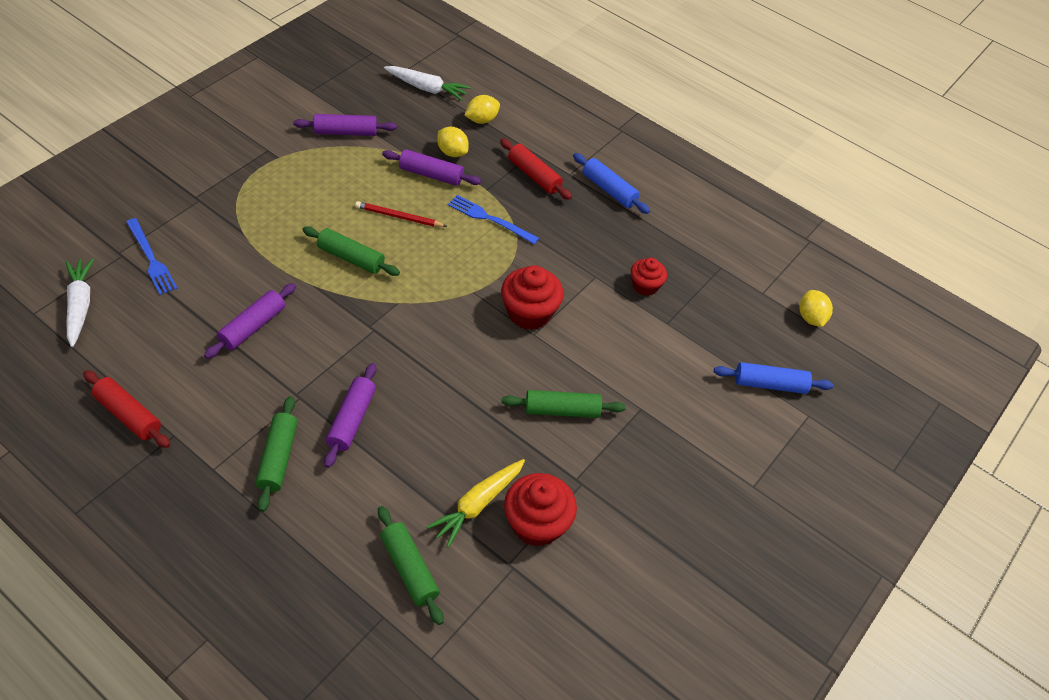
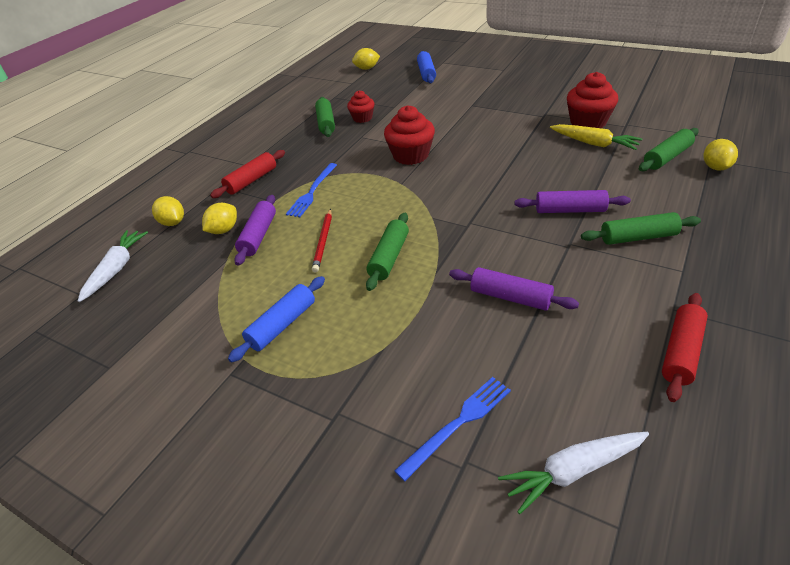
camera: 90 degrees left, 10 degrees down
(346, 132) = (194, 312): purple rolling pin -> none
(362, 610) = (715, 167): none -> yellow lemon
(562, 410) = (492, 129): green rolling pin -> green rolling pin (326, 123)
(609, 190) = (264, 145): blue rolling pin -> blue rolling pin (282, 325)

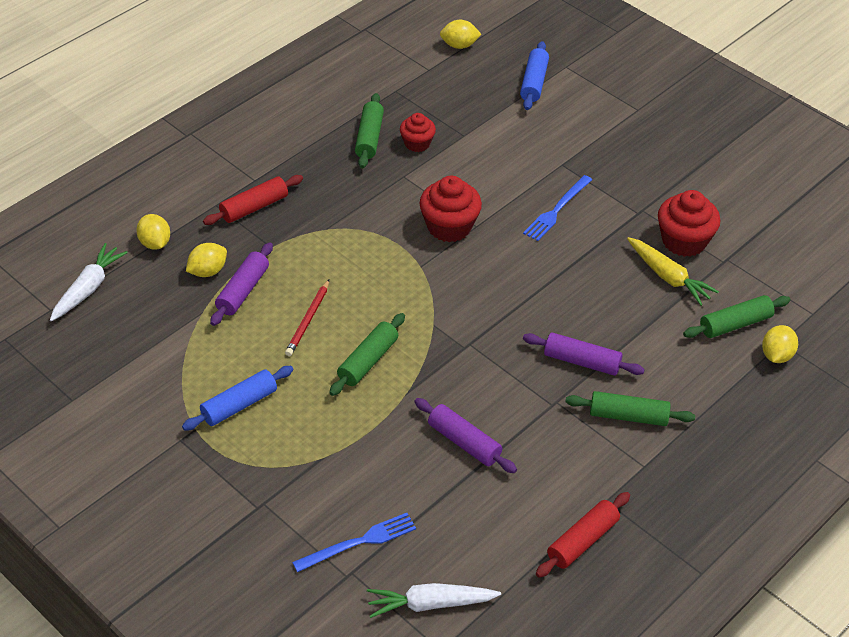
camera: 10 degrees right, 5 degrees up
(312, 191) = (318, 247): blue fork -> blue fork (557, 210)

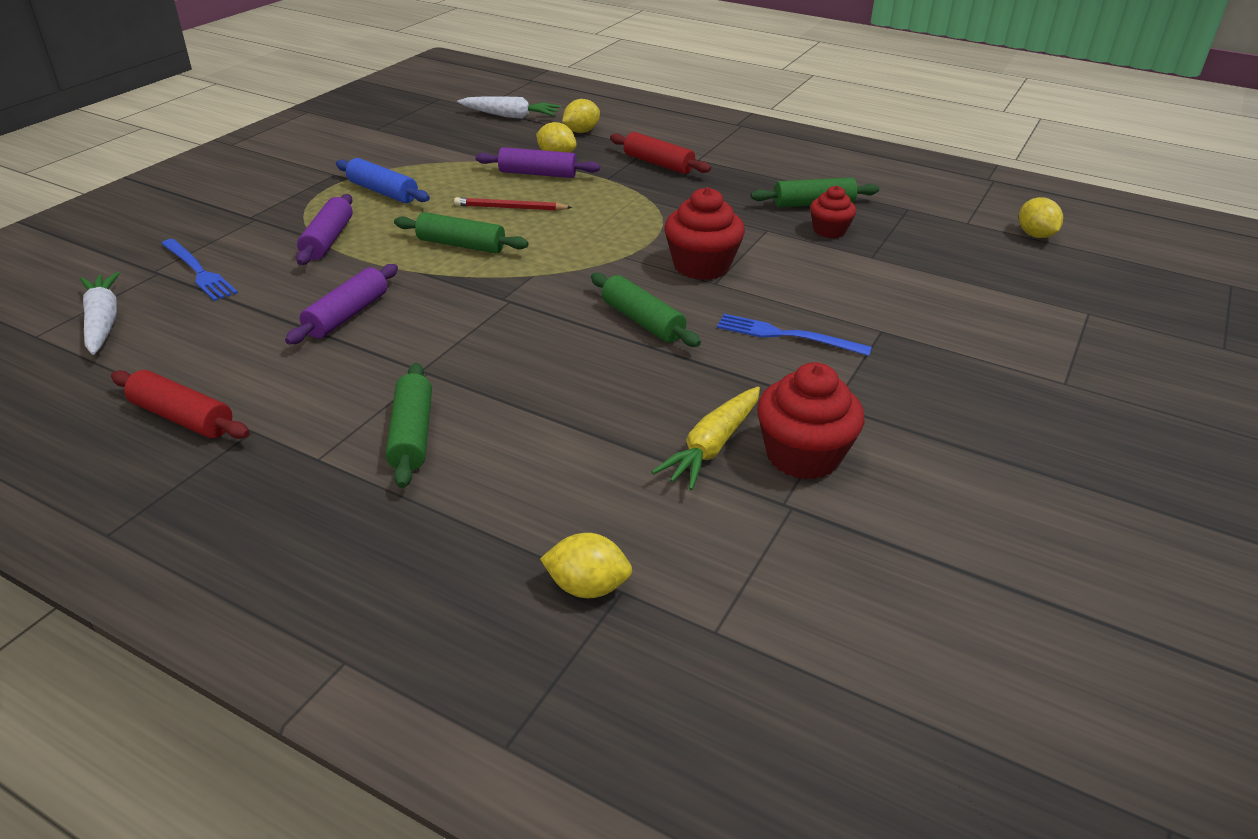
camera: 75 degrees right, 10 degrees down
(533, 82) = (1025, 292): blue rolling pin -> none
(582, 361) = (506, 385): purple rolling pin -> purple rolling pin (328, 240)
(735, 324) = (641, 529): green rolling pin -> green rolling pin (642, 321)

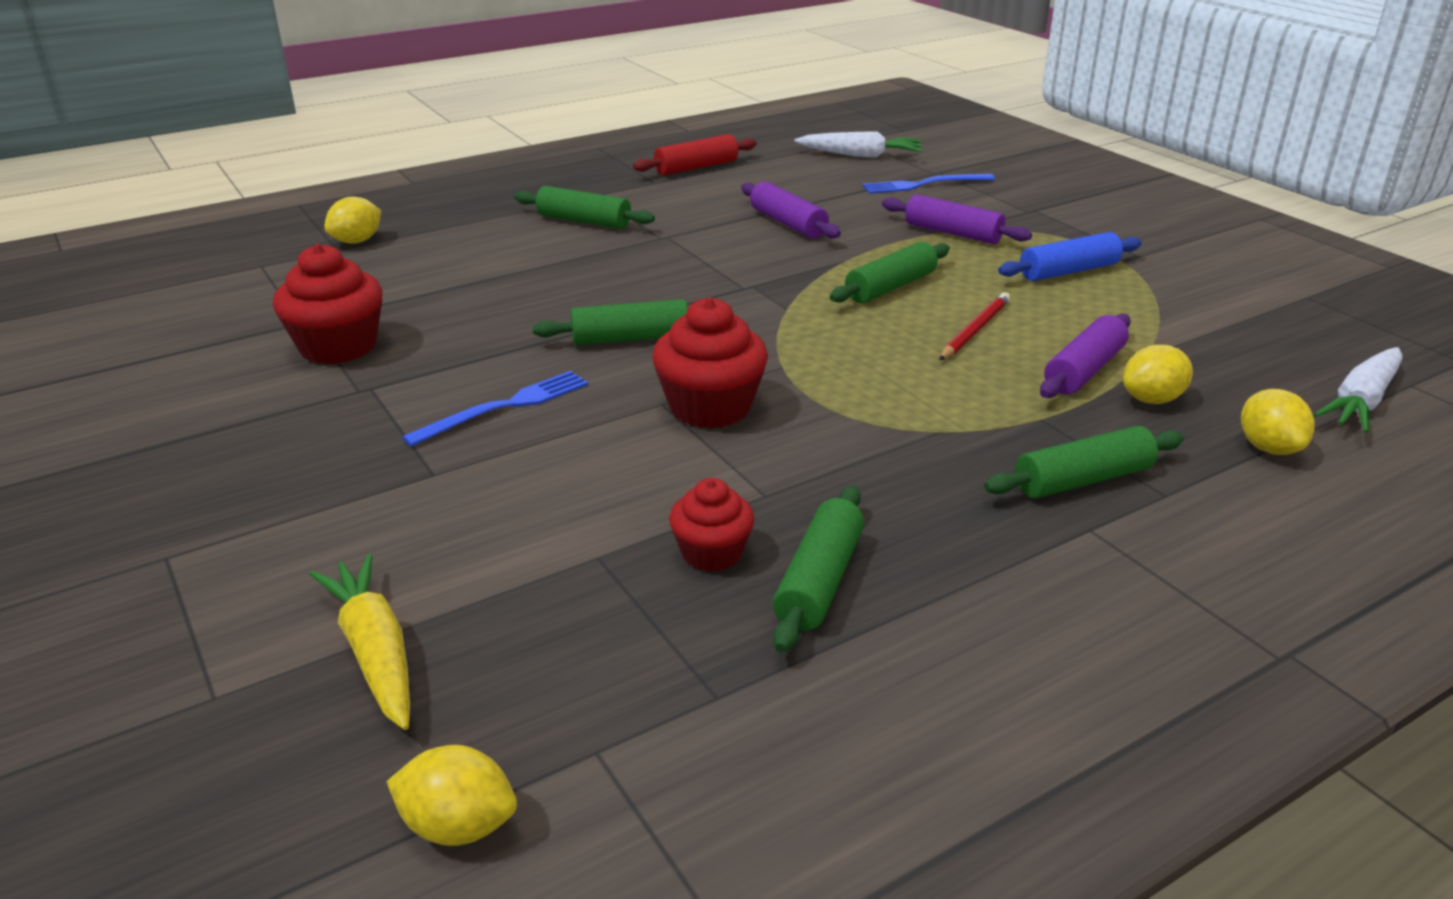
camera: 120 degrees right, 5 degrees down
(658, 164) = (1083, 479): red rolling pin -> green rolling pin
(712, 447) = (409, 314): yellow carrot -> yellow carrot (375, 651)

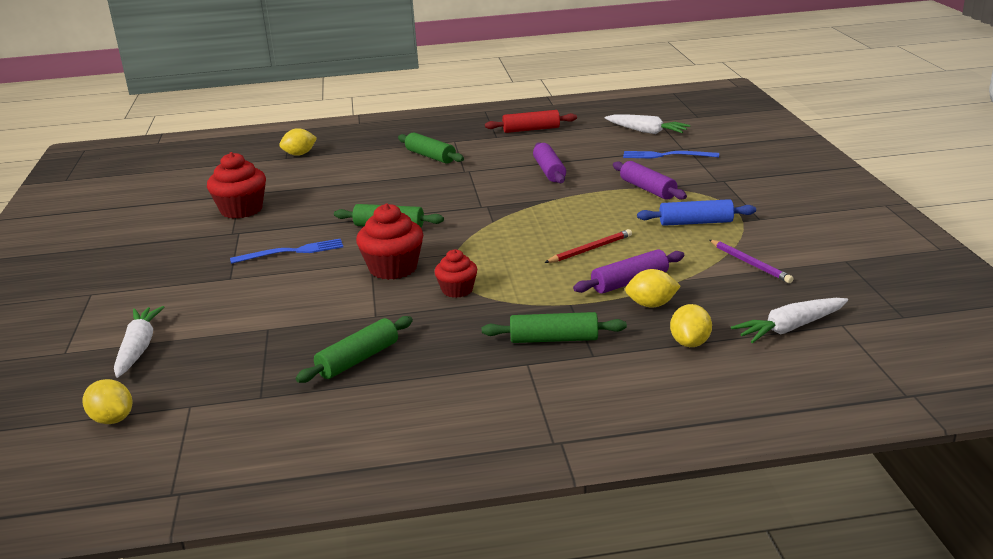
camera: 25 degrees right, 5 degrees down
(375, 651) = (138, 348): yellow carrot -> white carrot
(712, 553) = (321, 337): red cupcake -> red cupcake (457, 290)
(890, 287) = (568, 217): green rolling pin -> none
(1203, 318) = (750, 263): none -> purple pencil

